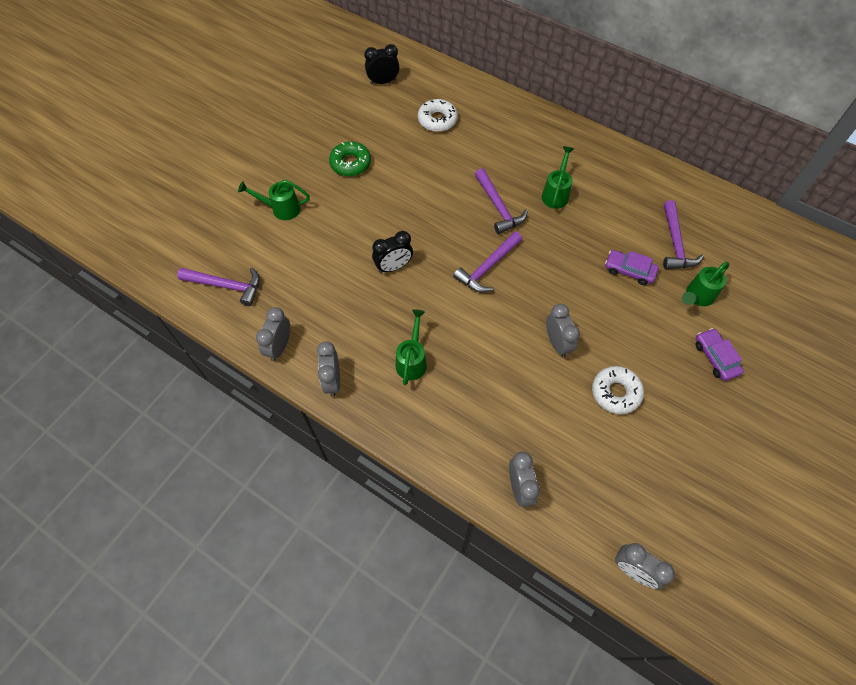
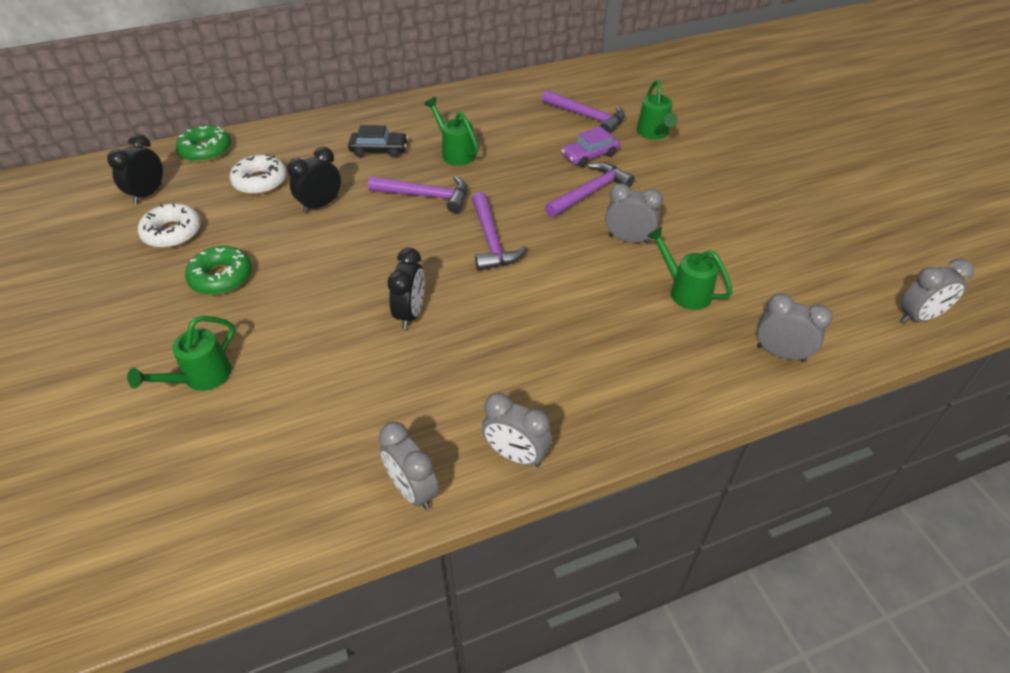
camera: 55 degrees left, 15 degrees down
(226, 286) = (250, 506): purple hammer -> purple hammer (590, 193)
(412, 360) = (553, 362): green watering can -> green watering can (684, 291)
(440, 75) = (206, 150): none -> green donut
(443, 162) = (320, 205): none -> black clock
(520, 153) = (379, 150): none -> black car
(615, 392) = (716, 230): white donut -> white donut (172, 233)
(715, 357) = (724, 156): purple car -> none

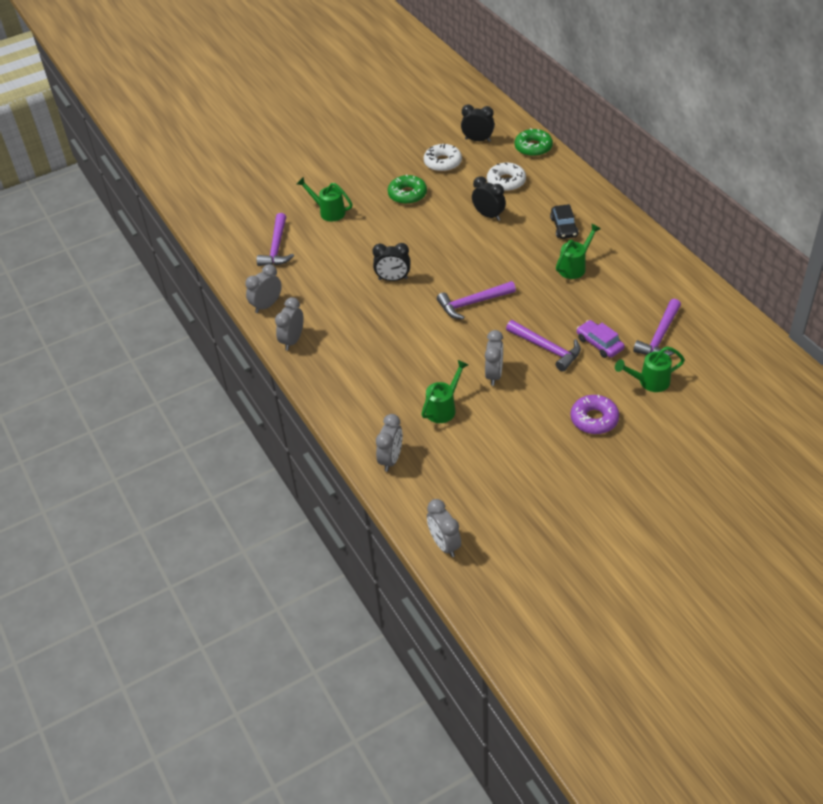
camera: 85 degrees right, 0 degrees up
(425, 196) = (514, 262): purple hammer -> purple hammer (276, 247)
(707, 176) = (594, 419): none -> purple donut

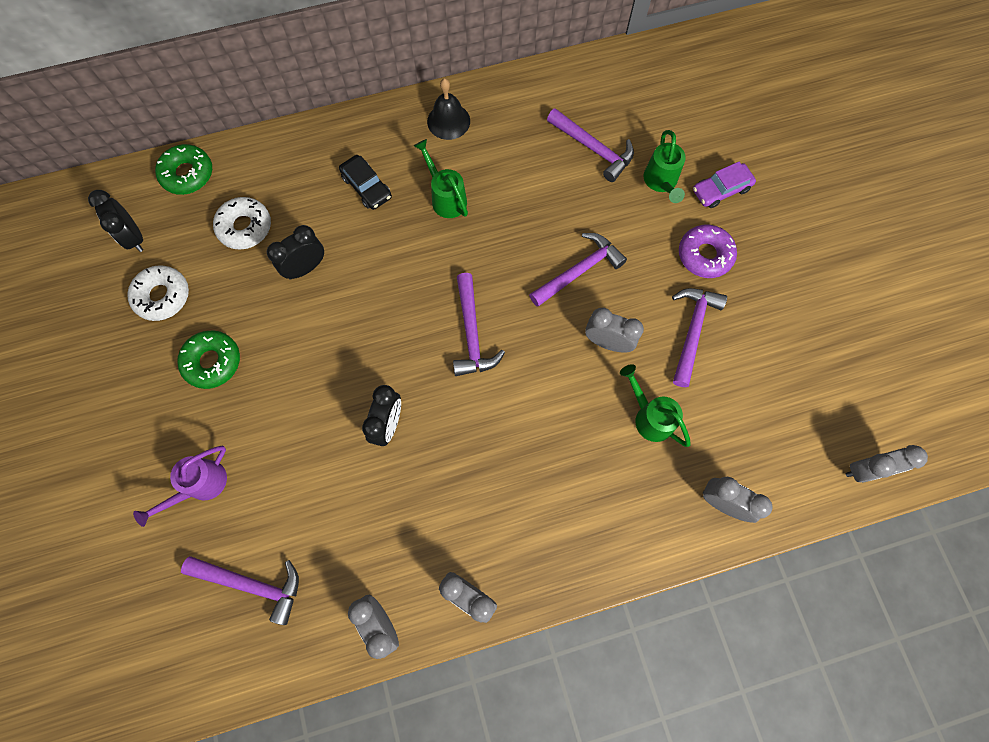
camera: 80 degrees left, 25 degrees up
(328, 212) = (201, 485): green watering can -> purple watering can
(477, 140) = (134, 237): black clock -> black clock turned 60 degrees counterclockwise
(523, 422) = (692, 331): none -> purple hammer
(564, 227) = (366, 187): black car -> black car turned 45 degrees clockwise
(599, 343) = (587, 212): purple car -> purple car (721, 190)
(641, 253) = (448, 121): none -> black bell

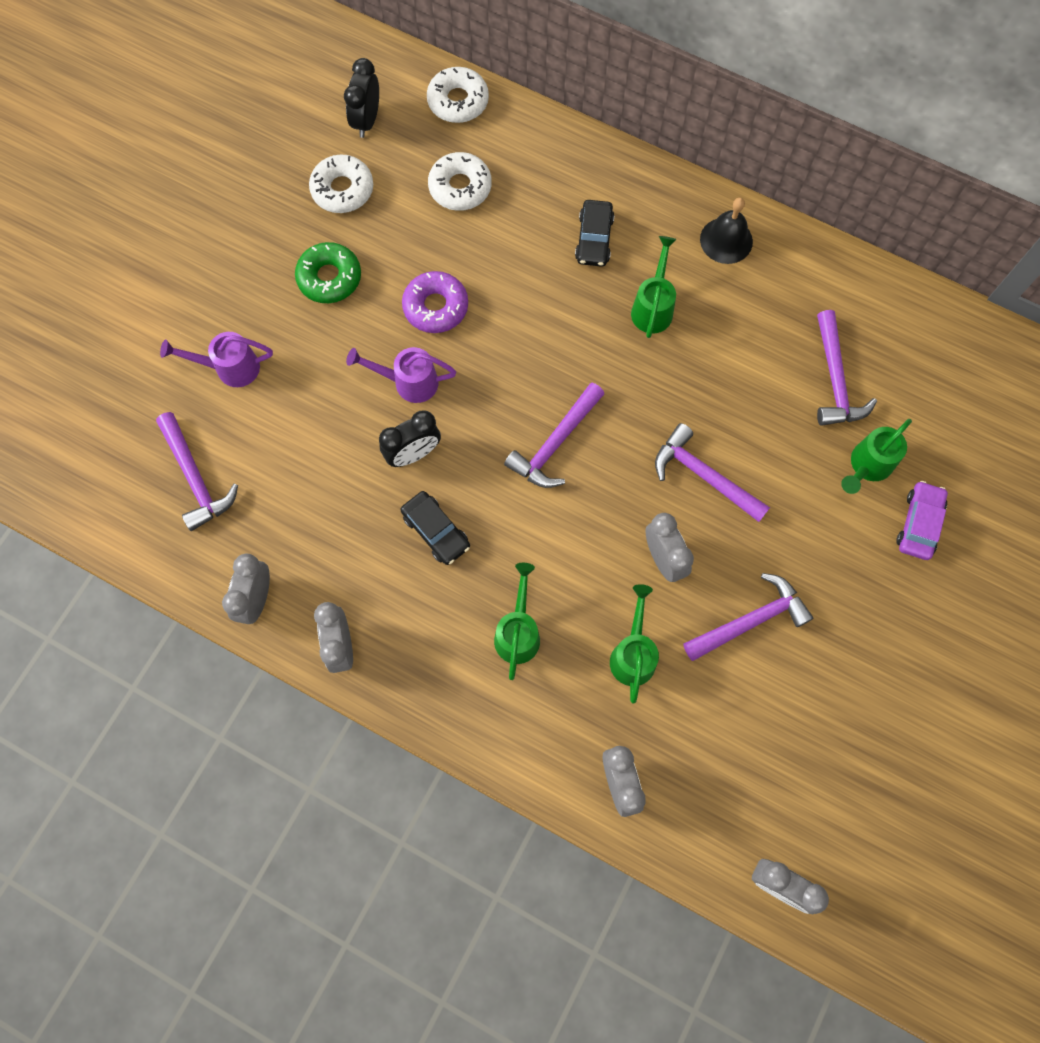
camera: 45 degrees right, 0 degrees up
(187, 174) = (458, 101): green donut -> white donut
(306, 268) = (475, 265): black clock -> none
(338, 381) = (409, 382): none -> purple watering can
(453, 459) = (436, 531): none -> black car
(570, 472) = (518, 632): none -> green watering can
(579, 271) = (704, 476): purple hammer -> purple hammer turned 150 degrees counterclockwise
(704, 255) = (836, 567): purple donut -> purple donut (435, 307)
(721, 190) = (919, 524): purple car -> purple car turned 90 degrees clockwise

